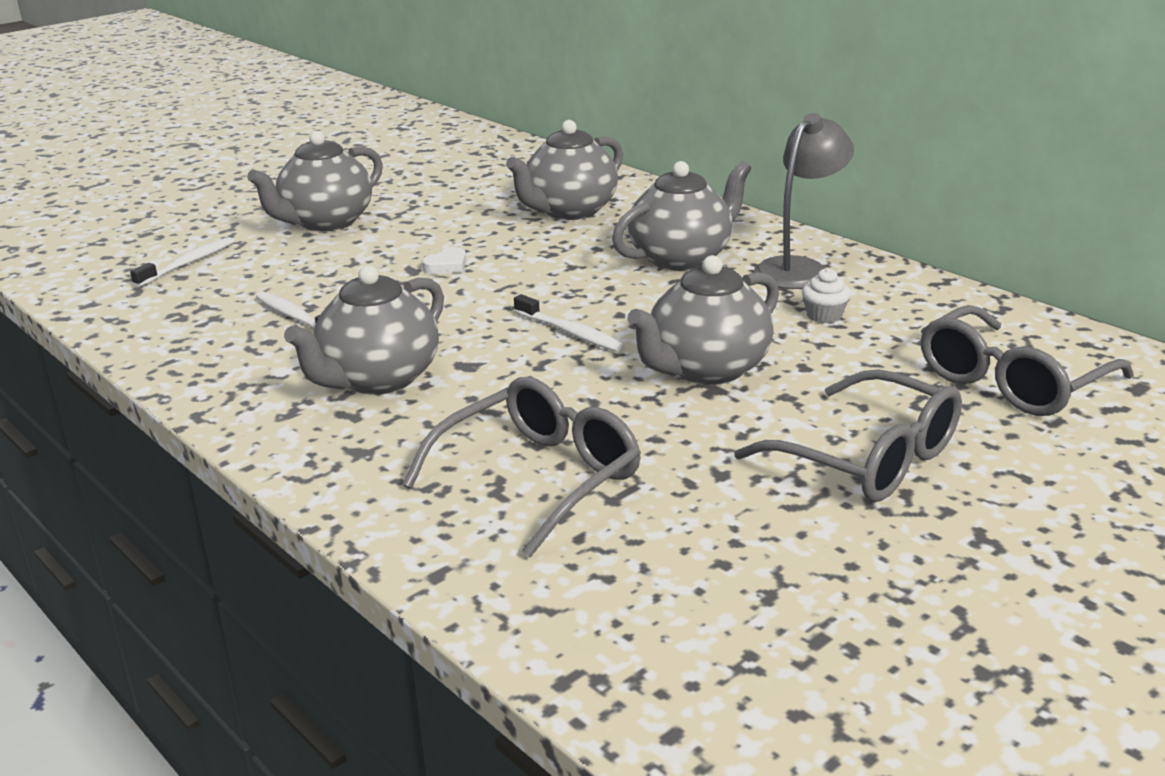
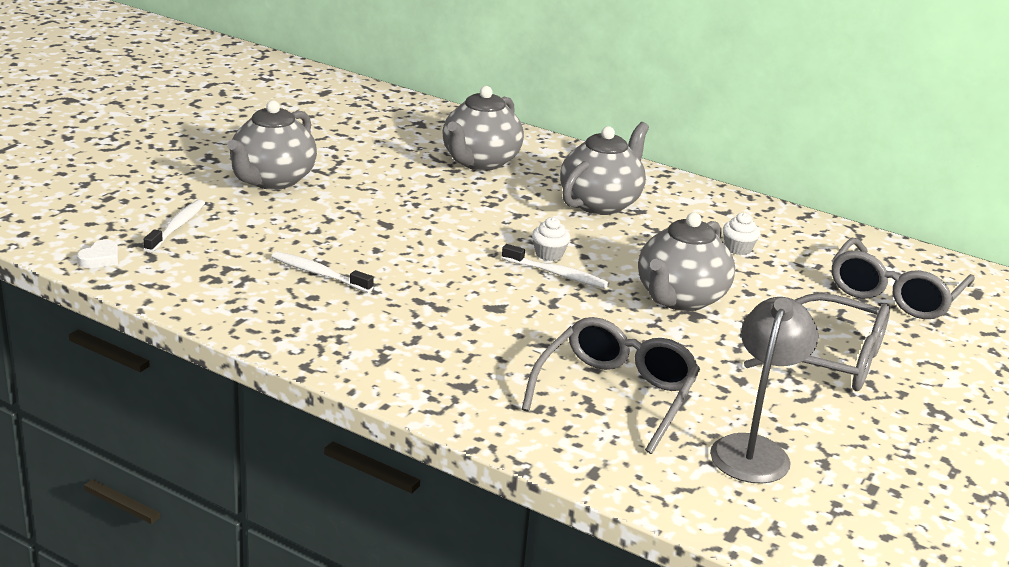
camera: 20 degrees left, 0 degrees up
(378, 379) = (433, 324): grey teapot -> none
(447, 266) = (413, 219): white heart -> white heart (100, 258)
(577, 310) = (549, 254): none -> white cupcake
(799, 268) = (696, 209): grey lamp -> grey lamp (753, 449)

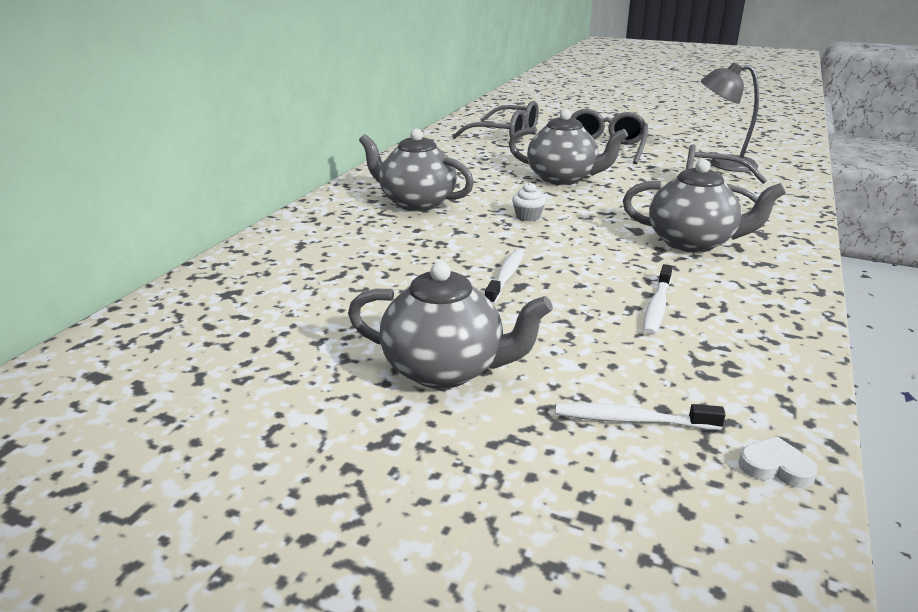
camera: 95 degrees left, 0 degrees up
(480, 162) = (341, 253): grey teapot -> grey teapot (692, 243)
(557, 274) = (560, 213): white toothbrush -> white toothbrush (506, 277)
(738, 248) = (470, 165): white cupcake -> none

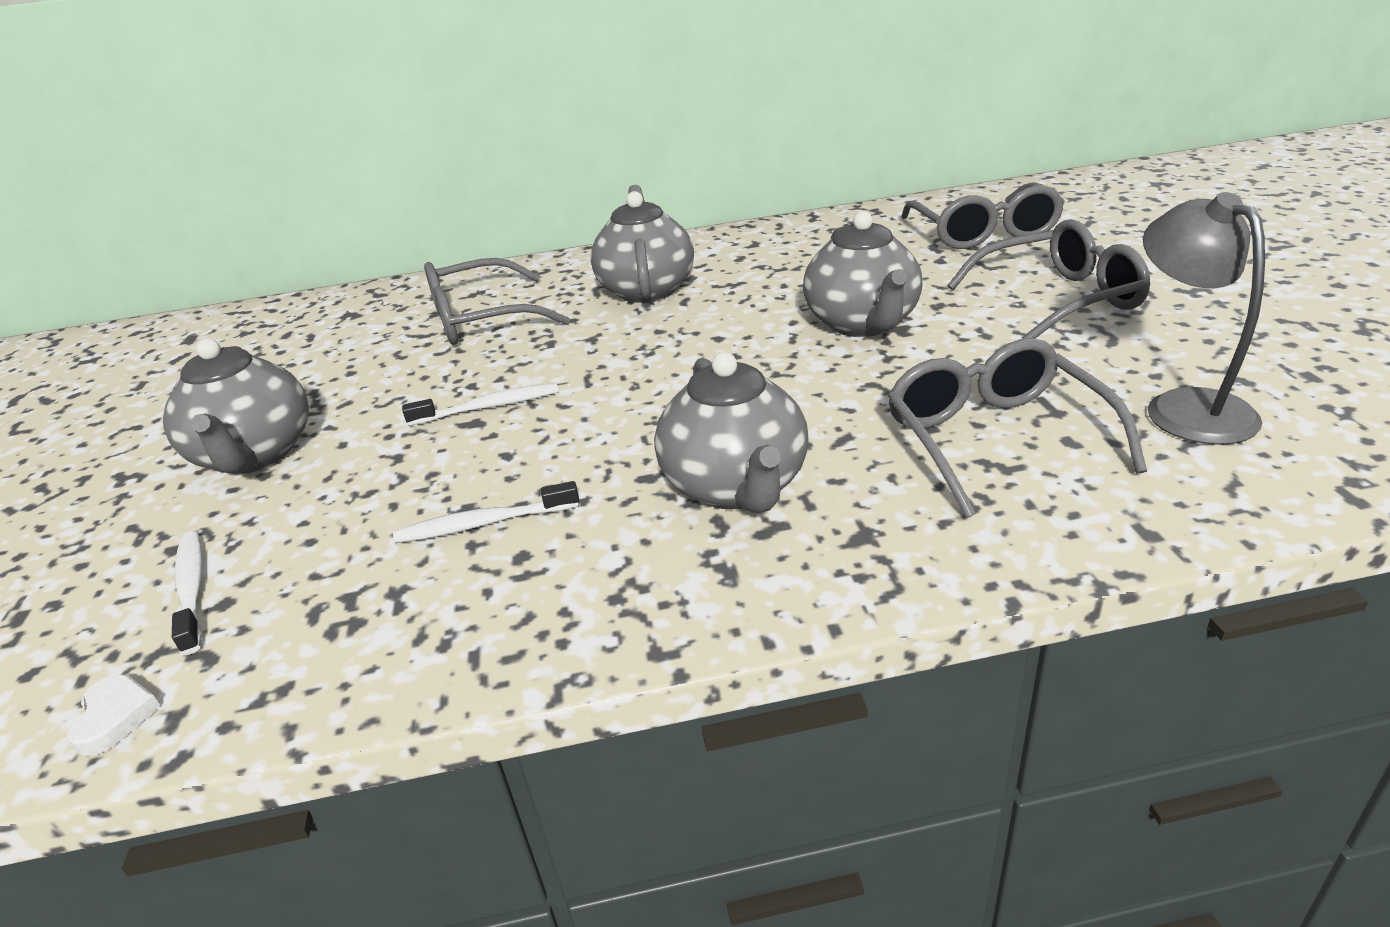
camera: 60 degrees right, 5 degrees up
(356, 252) = (481, 320): none -> grey glasses
(528, 216) = (686, 354): white cupcake -> none

